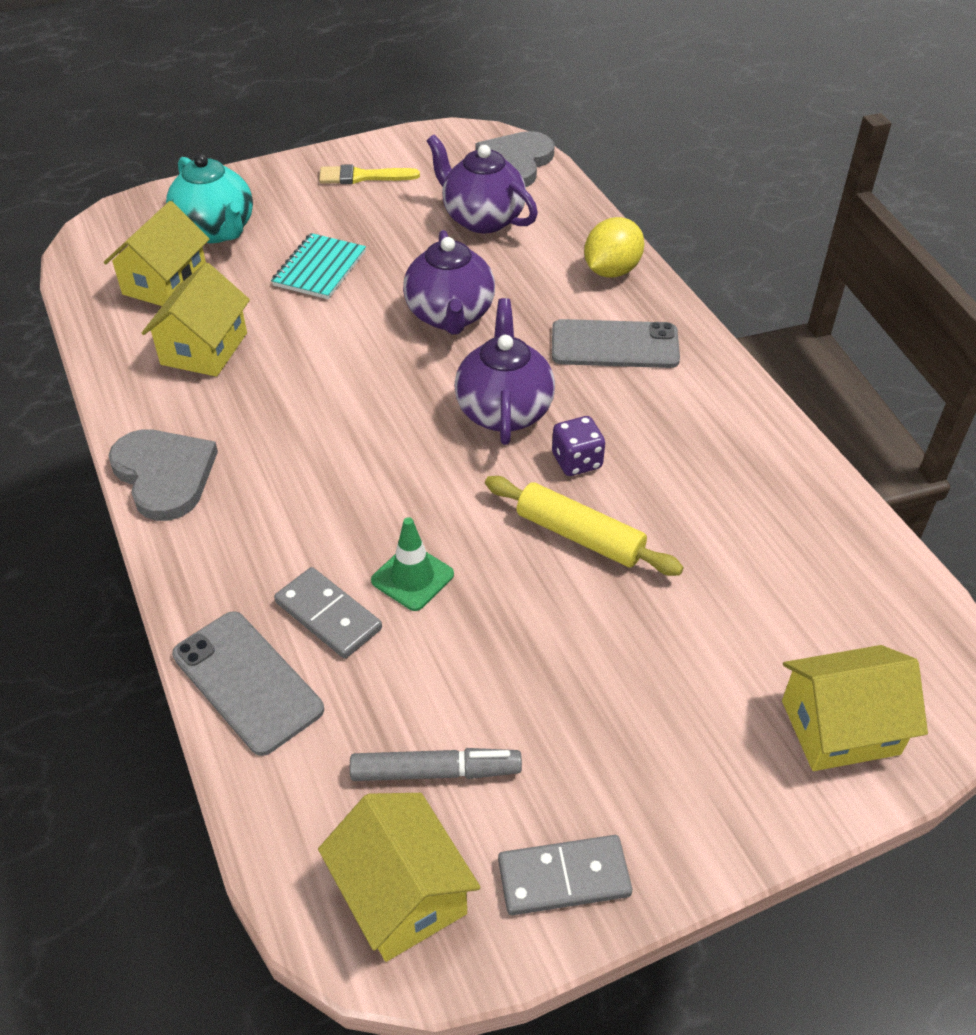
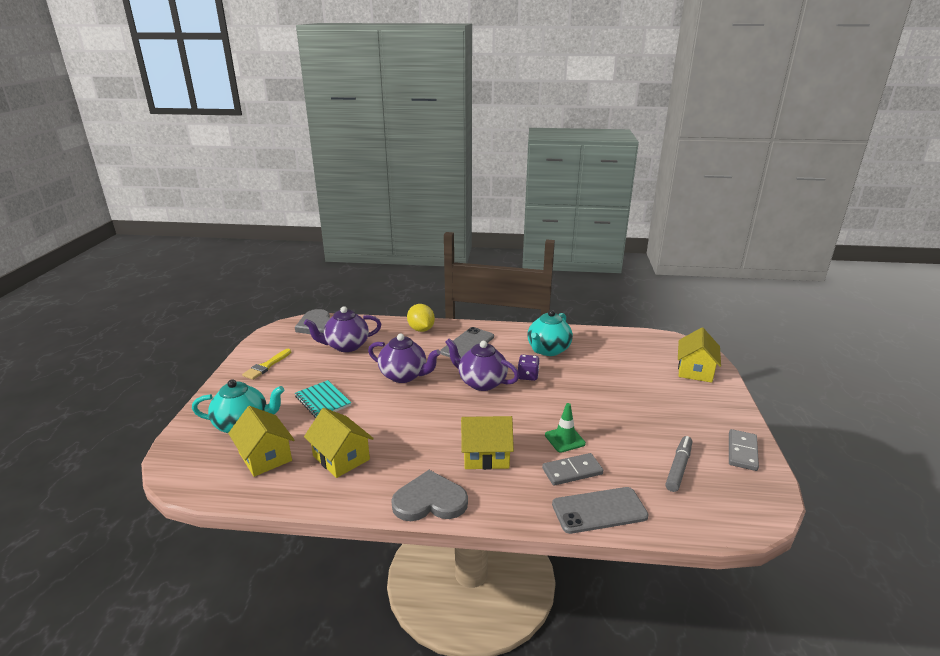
camera: 60 degrees left, 20 degrees down
(401, 894) = (739, 497): yellow house -> yellow house (486, 456)
(579, 536) = (570, 389): yellow rolling pin -> none
(697, 457) = (548, 350): none -> turquoise teapot

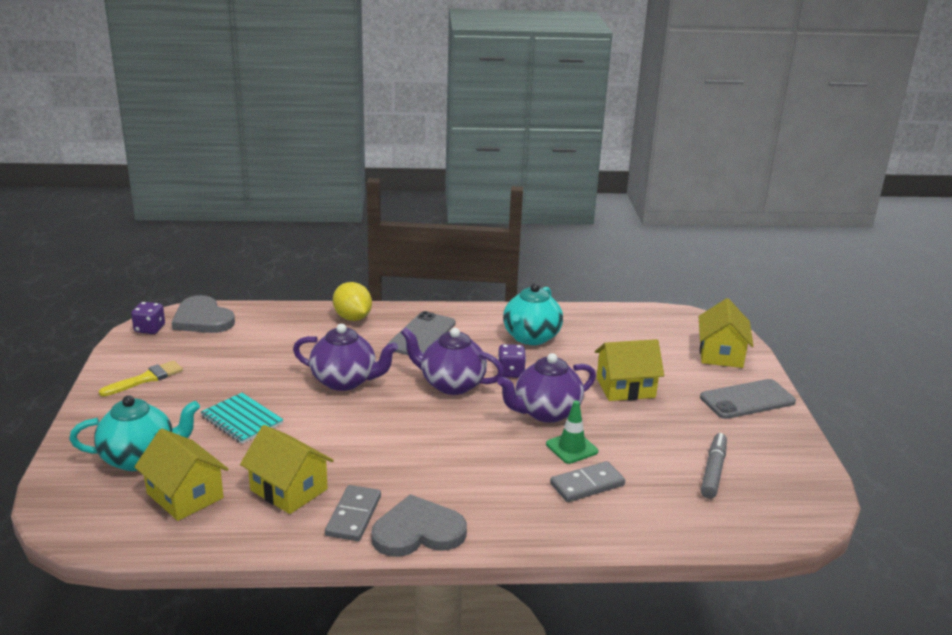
camera: 10 degrees left, 0 degrees up
(266, 366) = (146, 379): yellow brush -> yellow brush turned 150 degrees counterclockwise
(280, 331) = (150, 329): none -> purple dice
(346, 346) = (252, 345): purple teapot -> purple teapot (545, 412)
(486, 456) = (476, 474): yellow house -> yellow house (625, 388)
(599, 510) = (626, 526): grey phone -> grey phone (747, 400)
(742, 452) = (785, 448): grey domino -> grey domino (354, 516)

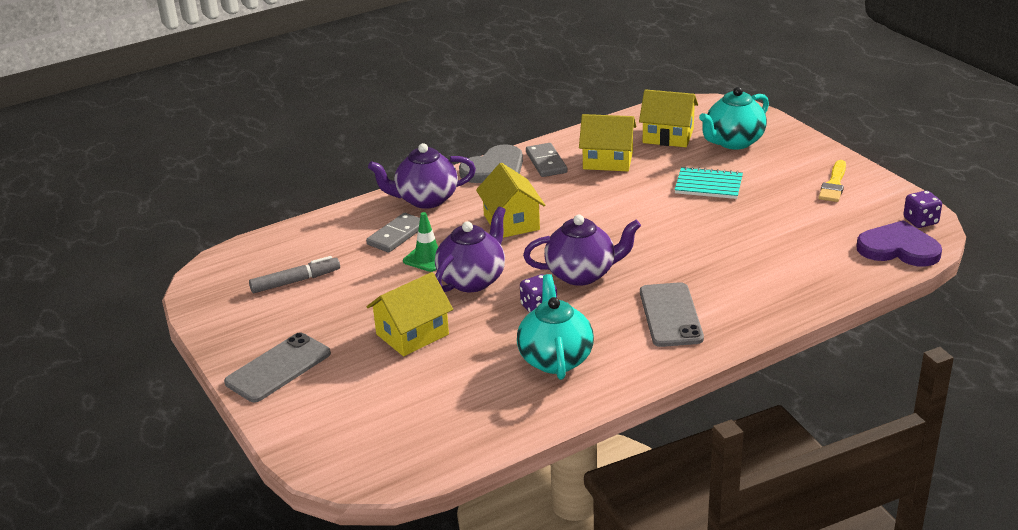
camera: 155 degrees right, 5 degrees up
(202, 319) = (898, 248): grey heart -> purple heart
(345, 381) = (677, 242): purple teapot -> purple teapot (425, 200)
(352, 318) = (766, 307): yellow lemon -> none
(713, 471) = (295, 281): grey marker -> grey marker turned 105 degrees counterclockwise
(721, 354) = (323, 423): yellow house -> yellow house (511, 222)

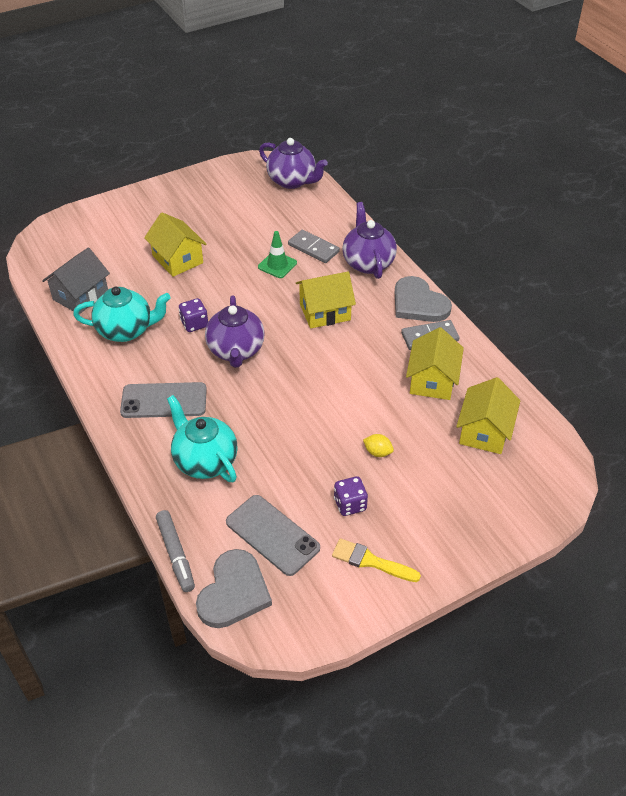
camera: 90 degrees right, 15 degrees up
(278, 368) = (157, 202): grey phone -> grey phone (272, 535)
(295, 281) = (258, 203): grey marker -> grey marker (176, 554)
(472, 280) = (241, 289): purple teapot -> purple teapot (292, 181)
(488, 409) = (80, 295): none -> grey house
(708, 185) = (377, 452): turquoise notebook -> yellow lemon
(733, 142) = (471, 485): turquoise teapot -> turquoise teapot (204, 461)
(898, 248) = (234, 592): purple heart -> grey heart
(920, 221) = (283, 627): purple dice -> purple dice (350, 504)

